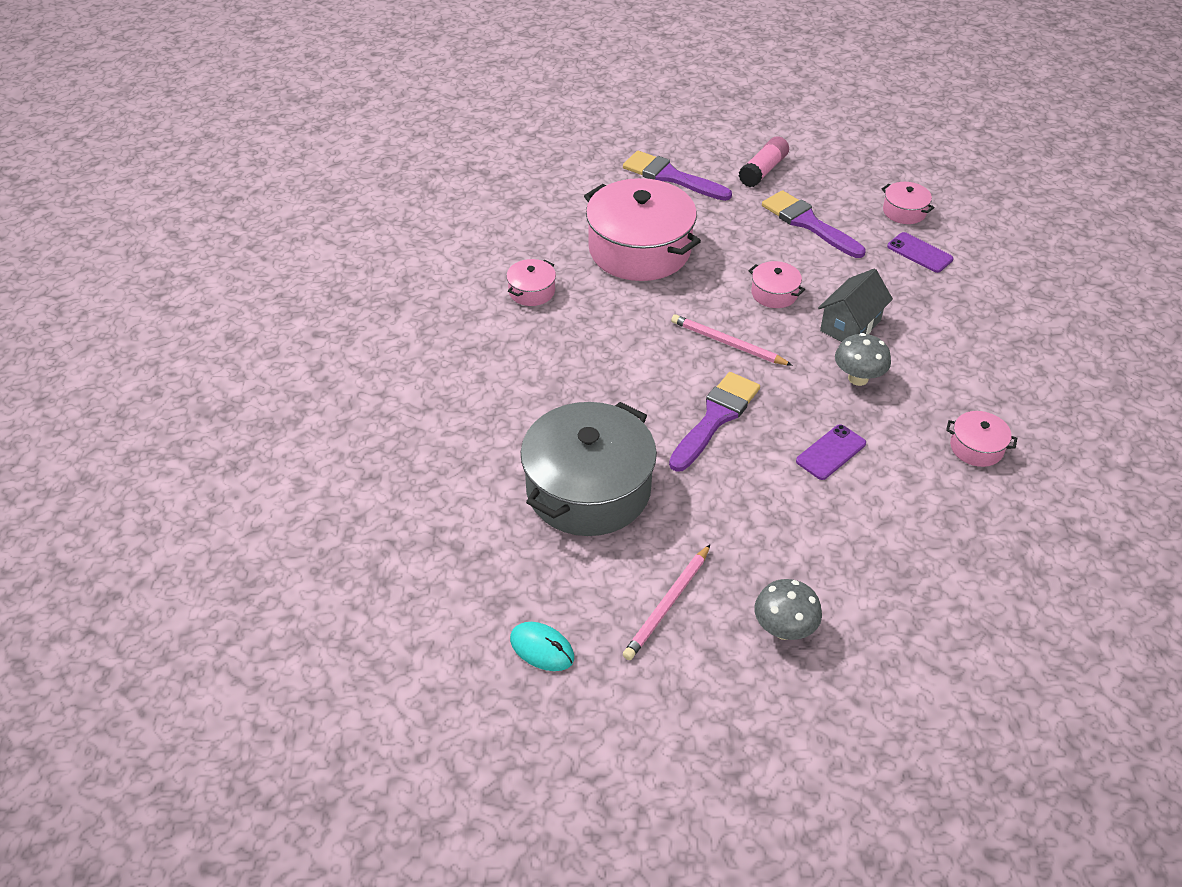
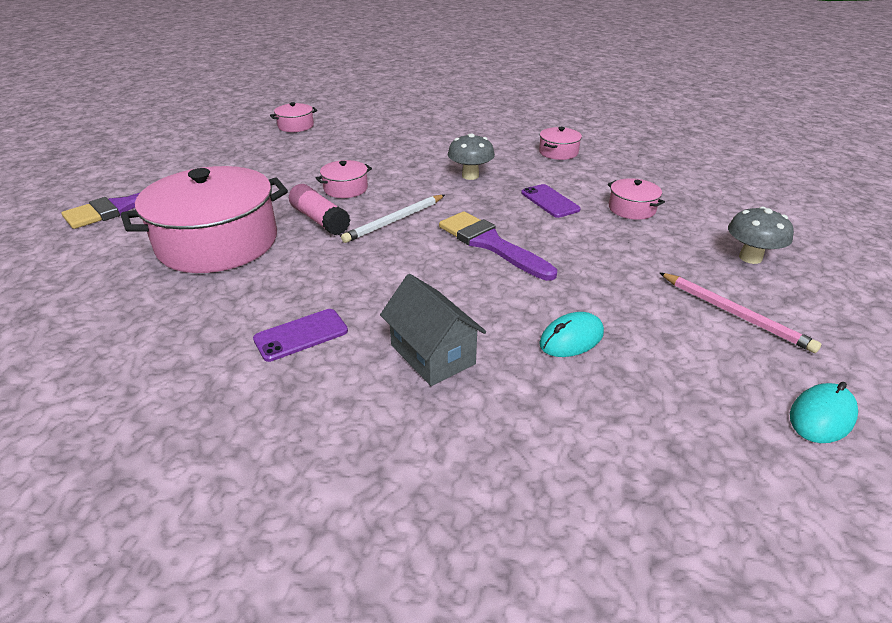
camera: 75 degrees left, 10 degrees down
(532, 291) = (215, 328): pink pot -> pink pot (632, 209)
(588, 489) = (571, 339): grey pot -> turquoise mouse
(727, 343) = (395, 221): pink pencil -> white pencil
(763, 171) = (178, 164): pink glue stick -> pink glue stick (320, 220)
(808, 223) = (270, 159): purple brush -> none
(850, 326) = (408, 167): grey house -> grey house (432, 354)
(919, 253) = (347, 130): purple phone -> purple phone (301, 335)

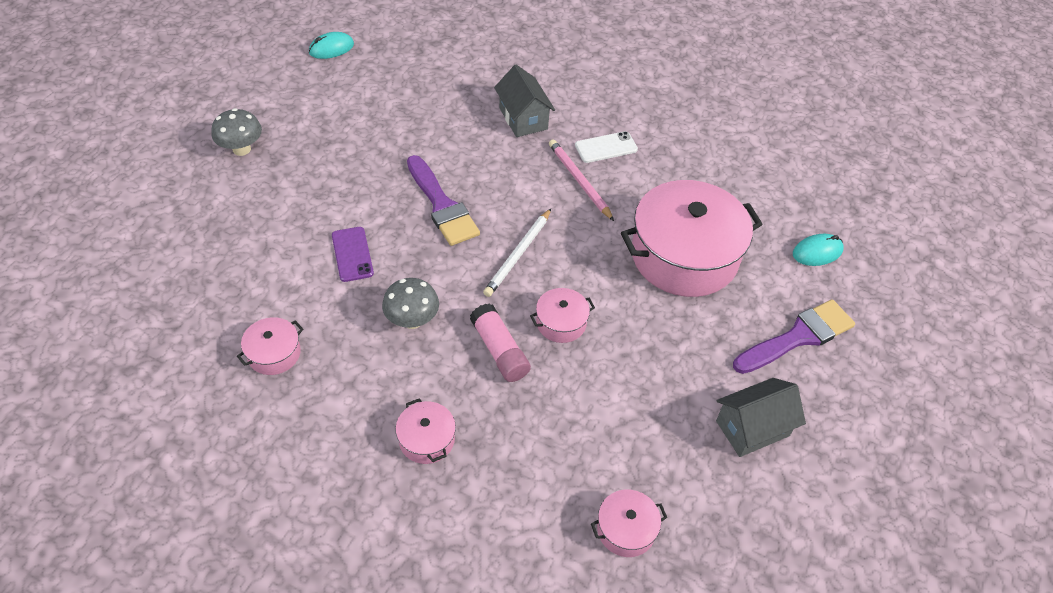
camera: 170 degrees left, 15 degrees up
(196, 162) = (752, 428): none -> grey house
(301, 335) = (606, 147): purple phone -> white phone
(320, 220) = (591, 271): pink glue stick -> pink glue stick (499, 350)
(395, 221) = (518, 255): white pencil -> white pencil turned 150 degrees clockwise
(571, 339) = (431, 112): turquoise mouse -> turquoise mouse (817, 252)
(632, 209) = (281, 226): pink pot -> pink pot (426, 439)
(734, 313) = (309, 108): pink pencil -> pink pencil (579, 181)

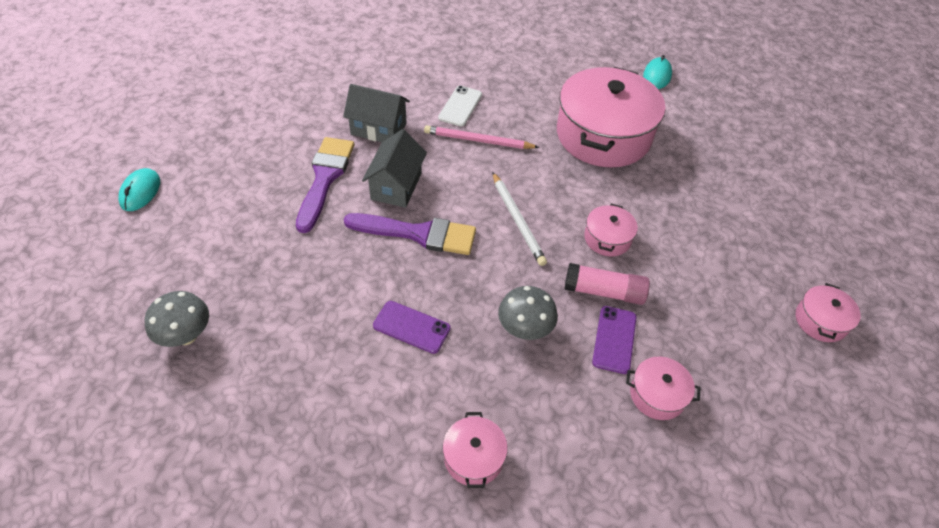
camera: 50 degrees left, 0 degrees up
(456, 383) = (614, 339): none -> purple phone
(752, 428) = (778, 200): grey house -> grey house (396, 186)
(798, 337) = (719, 130): purple brush -> purple brush (325, 178)

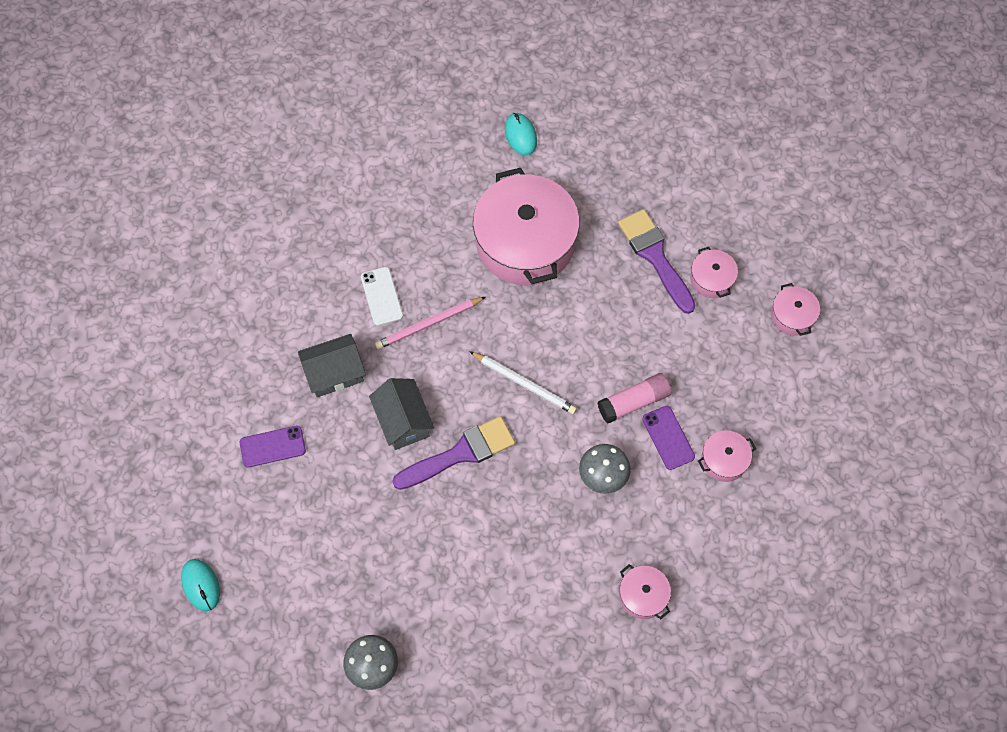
camera: 35 degrees left, 15 degrees up
(325, 178) = (339, 457): purple brush -> purple brush (655, 256)
(411, 327) = (524, 535): purple phone -> purple phone (272, 446)
(607, 238) = (602, 350): pink pot -> pink pot (711, 279)

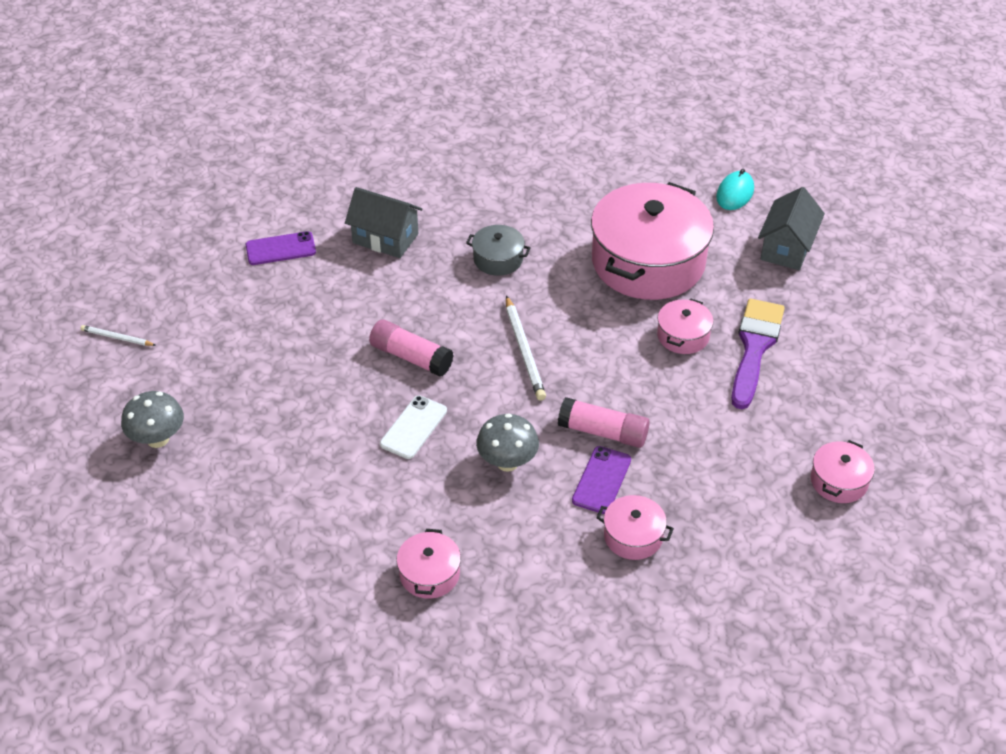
camera: 45 degrees right, 20 degrees down
(201, 585) = (118, 292): turquoise mouse -> none
(248, 620) = (117, 338): none -> white pencil
(272, 446) = (280, 249): purple phone -> purple phone turned 45 degrees counterclockwise
(382, 296) = (485, 217): white phone -> white phone (413, 427)
(403, 421) = (395, 304): grey house -> grey house (786, 248)
(429, 324) = (498, 259): pink pencil -> grey pot
(460, 453) = (411, 357): purple brush -> pink glue stick
(711, 279) = (790, 399): pink pot -> pink pot (683, 336)

